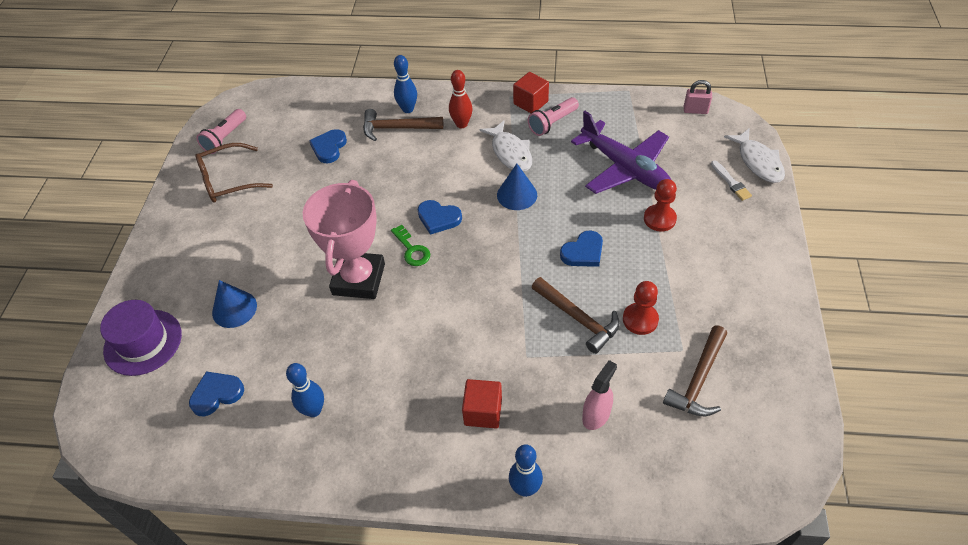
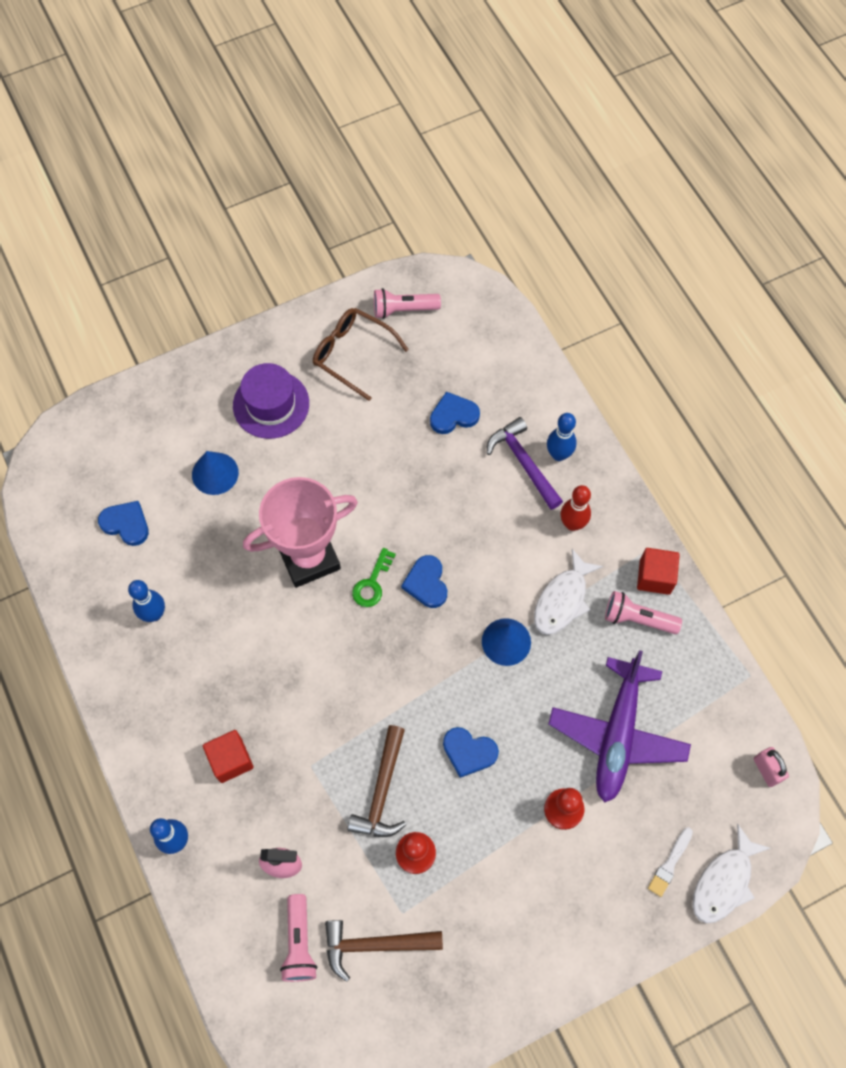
camera: 55 degrees right, 15 degrees up
(143, 342) = (141, 425): purple hat -> purple hat (271, 404)
(397, 128) = (523, 462): brown hammer -> purple hammer
(668, 433) = (299, 942): none -> pink flashlight

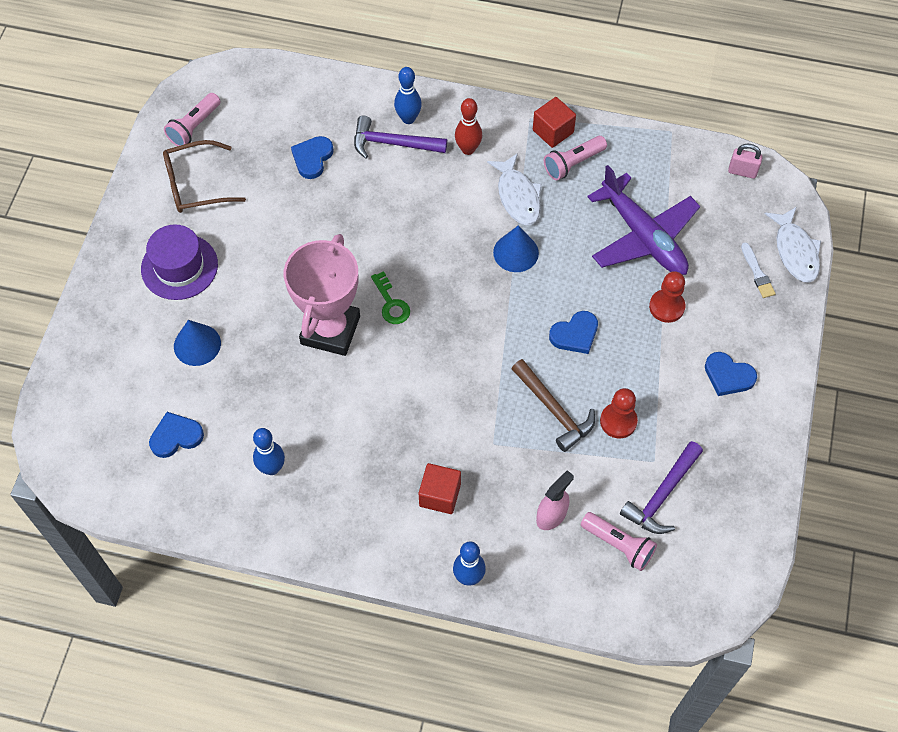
camera: 50 degrees left, 5 degrees down
(375, 945) = (662, 495): brown hammer -> purple hammer
(426, 583) = (425, 269): blue heart -> blue heart (728, 376)

